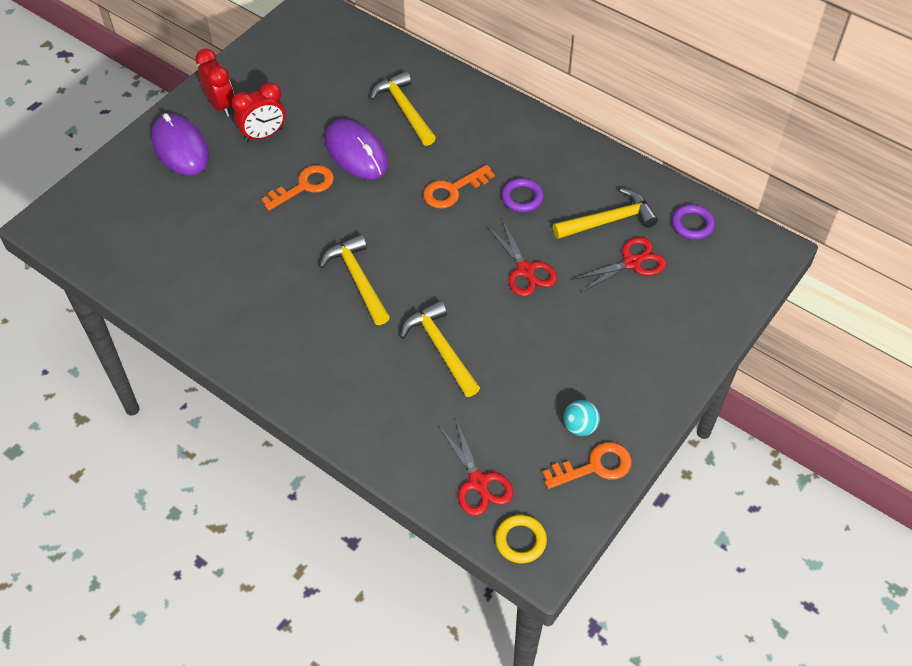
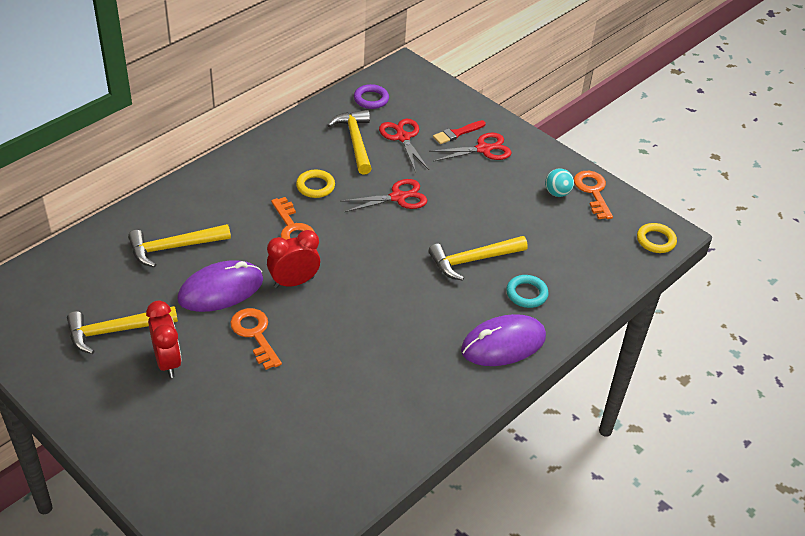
camera: 85 degrees left, 10 degrees down
(180, 148) = (160, 438): purple mouse -> purple mouse (503, 344)
(220, 105) = (104, 397): red clock -> red clock (294, 282)
(357, 279) = (385, 306): yellow hammer -> yellow hammer (115, 331)
(398, 403) = (526, 294): none -> turquoise ring
(478, 482) = (605, 256): red scissors -> red scissors (483, 149)
(522, 198) = (315, 186): purple ring -> yellow ring
(659, 314) = (457, 133): none -> red brush

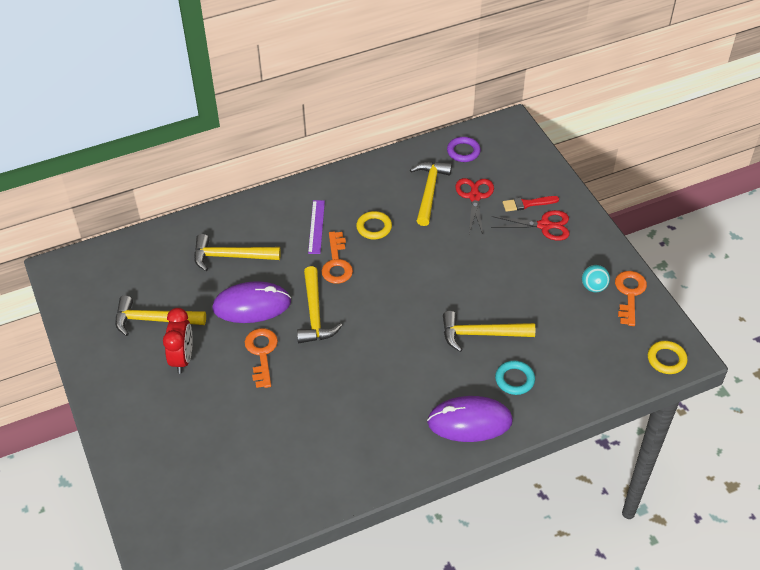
camera: 25 degrees right, 5 degrees up
(254, 198) = (316, 226): none -> purple ruler
(294, 282) = (315, 314): red clock -> yellow hammer
(398, 197) = (442, 255): red scissors -> none

